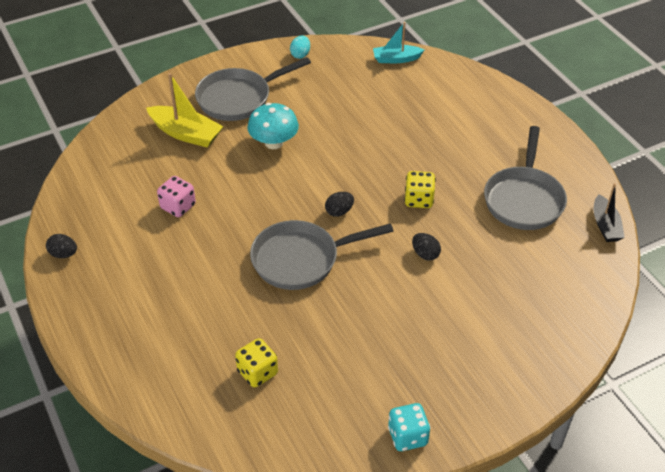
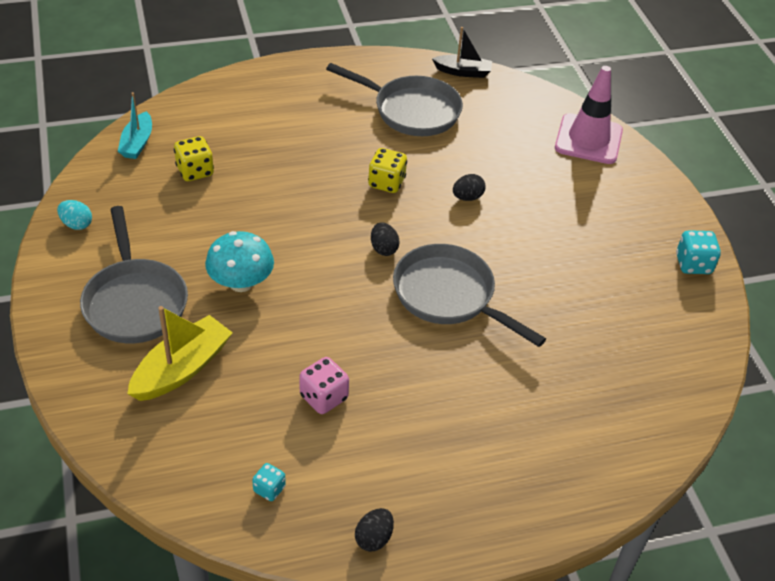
camera: 80 degrees left, 0 degrees up
(95, 196) = (269, 489): none -> turquoise dice
(257, 372) = (604, 362): yellow dice -> yellow dice (195, 171)
(301, 259) = (449, 296): grey pan -> grey pan turned 135 degrees clockwise
(557, 335) = (588, 139): none -> pink traffic cone

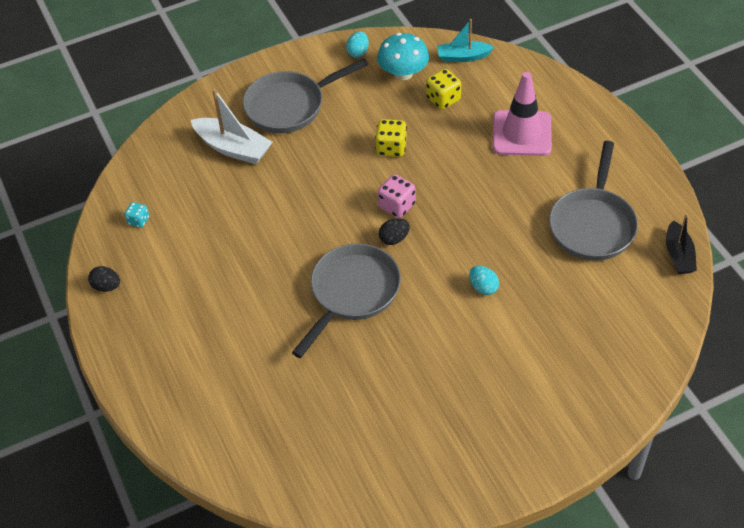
camera: 85 degrees right, 5 degrees up
(182, 369) = (233, 148): yellow boat -> white boat
(241, 282) = (327, 158): turquoise mushroom -> turquoise mushroom (403, 73)
(323, 397) = (224, 233): pink dice -> pink dice (397, 206)
(386, 183) = (479, 225): yellow dice -> yellow dice (391, 148)
(467, 197) = (483, 287): black egg -> turquoise egg
(588, 139) = (616, 378): pink traffic cone -> pink traffic cone (521, 133)
(693, 264) = (455, 486): turquoise dice -> none

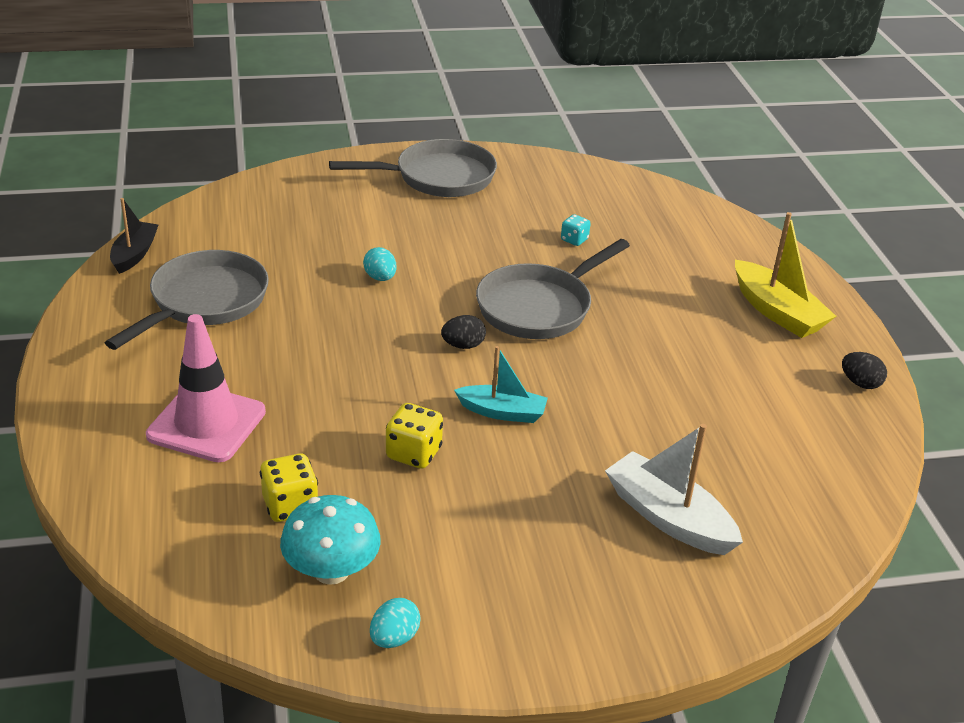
camera: 170 degrees left, 15 degrees down
(138, 221) = (823, 450): turquoise dice -> turquoise dice (574, 240)
(165, 345) = (777, 312): none -> yellow boat
(289, 106) = (557, 565): grey pan -> grey pan (438, 177)
(397, 206) = (442, 379): pink dice -> none
(463, 57) = (207, 572): turquoise boat -> turquoise boat (502, 412)

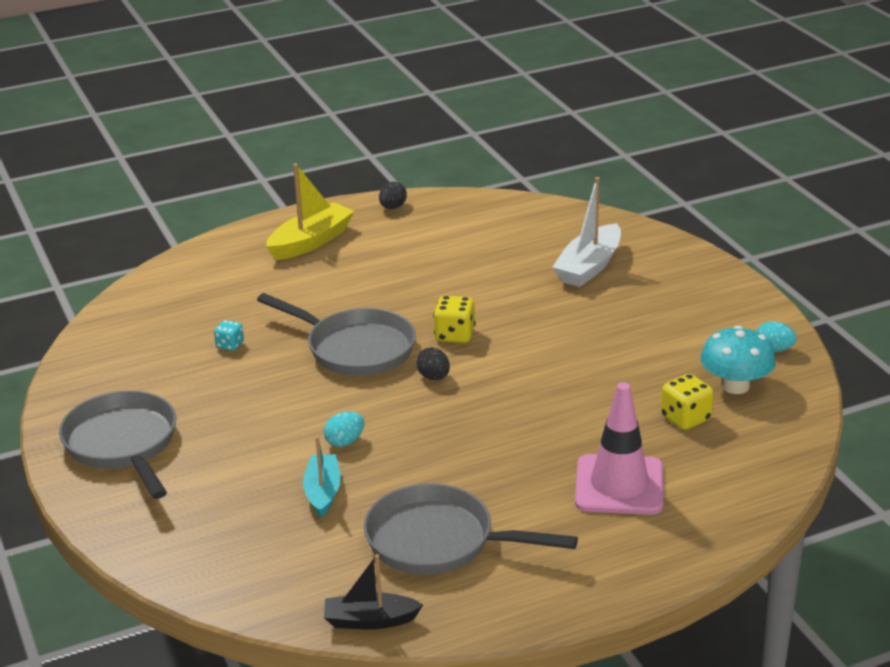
camera: 100 degrees left, 5 degrees down
(413, 453) = (589, 376): yellow dice -> yellow dice (454, 335)
(502, 412) = (514, 345): turquoise boat -> turquoise boat (323, 492)

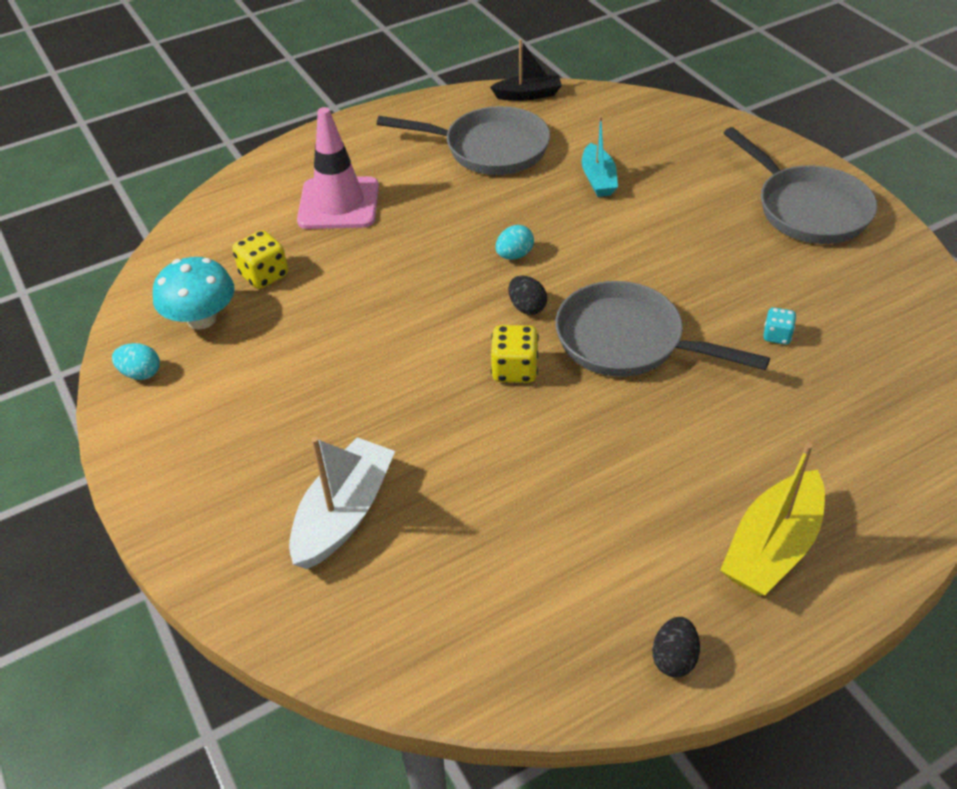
camera: 175 degrees right, 15 degrees up
(345, 442) = (596, 226): turquoise egg -> turquoise egg (514, 255)

